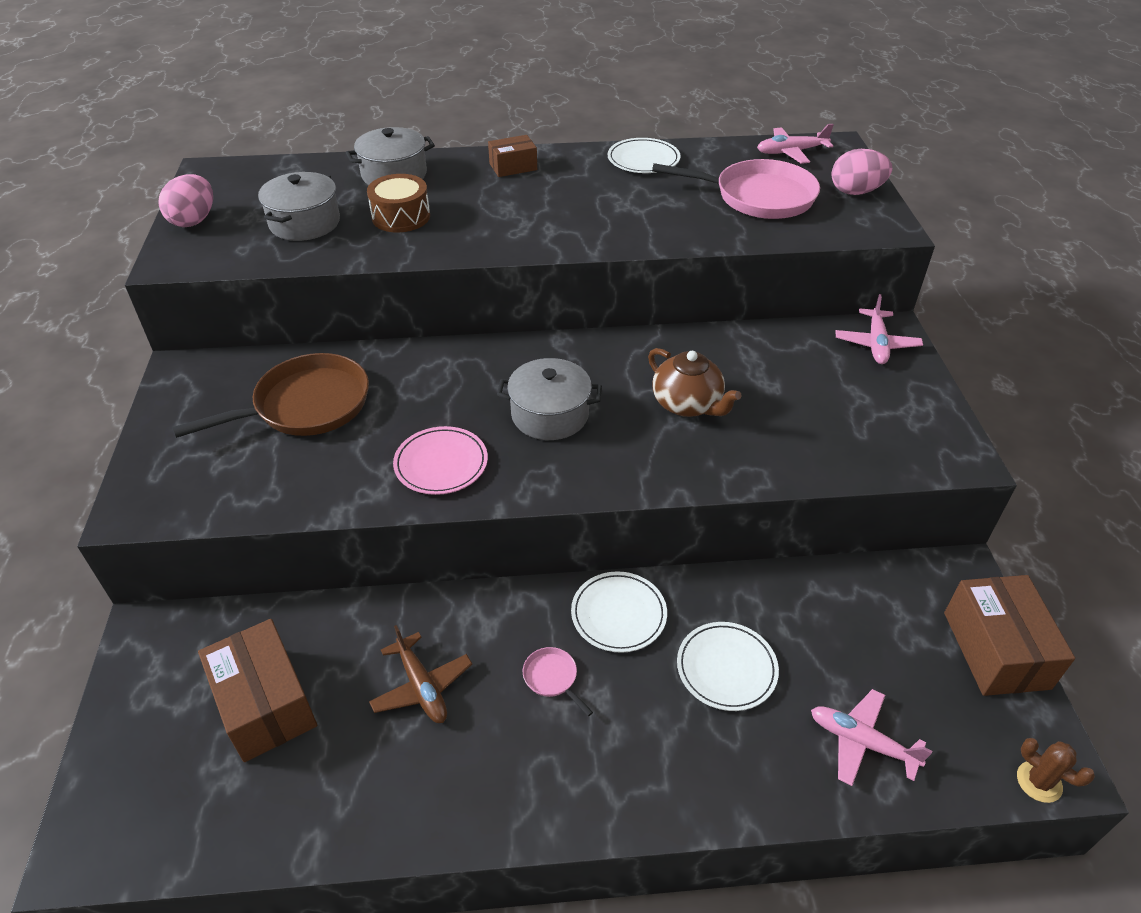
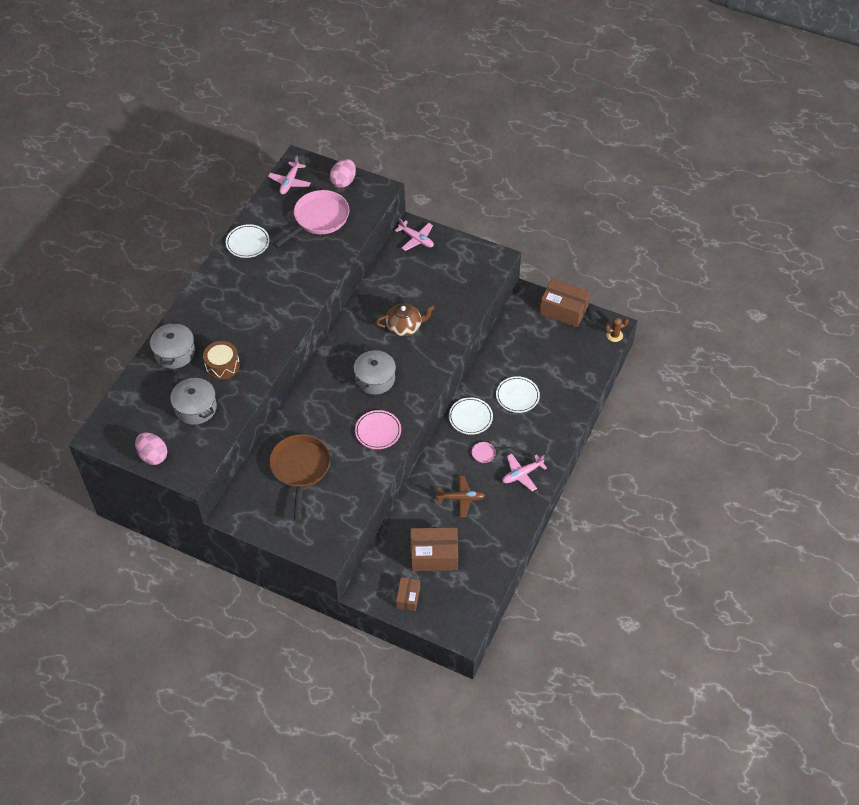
camera: 60 degrees left, 10 degrees up
(513, 167) = (209, 299): brown box -> brown box (408, 597)
(861, 742) = (571, 374): pink plane -> pink plane (522, 474)

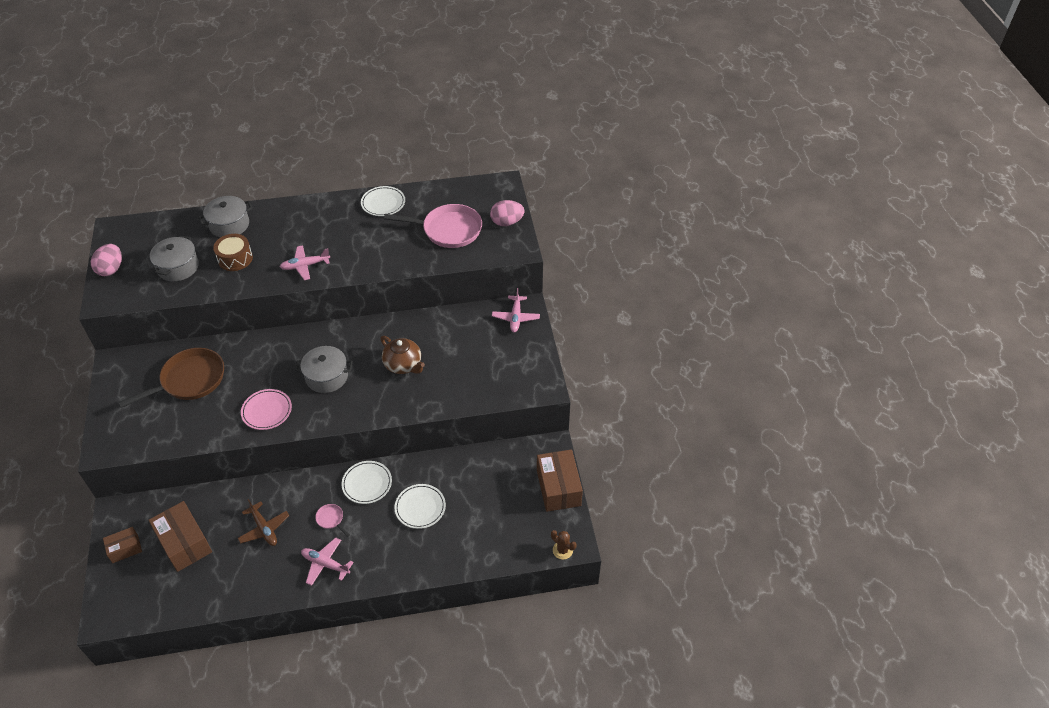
camera: 55 degrees right, 5 degrees down
(290, 182) = (474, 191): pink plane -> pink plane (305, 266)

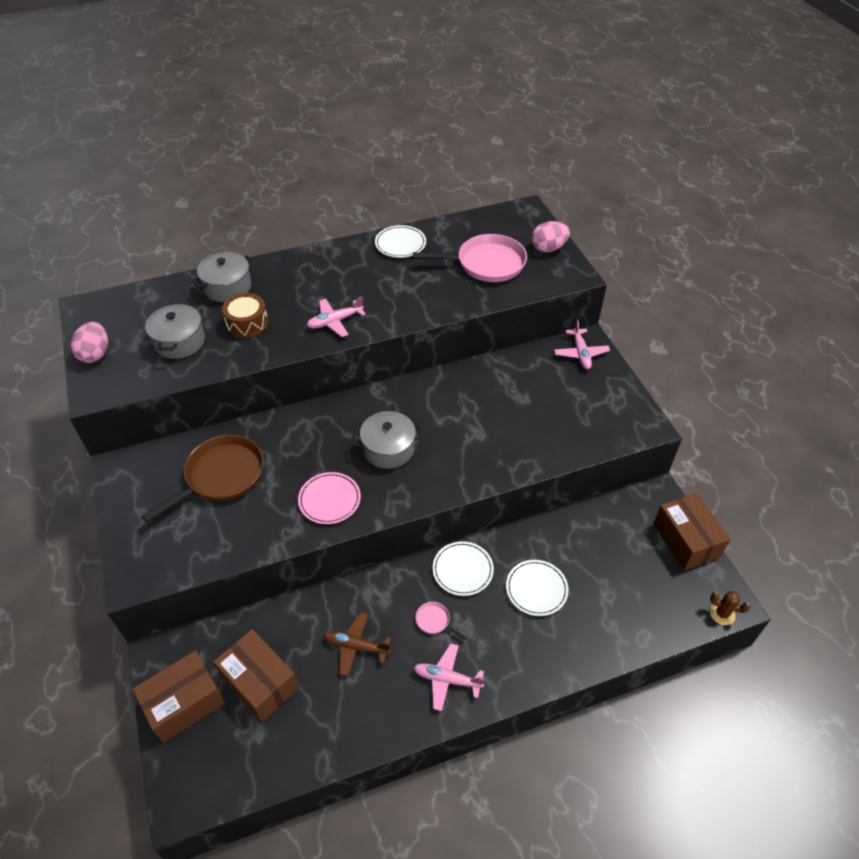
camera: 10 degrees left, 0 degrees up
(125, 549) = (184, 703): brown box -> brown box, size x1.75
(264, 528) = (356, 646): brown plane -> brown plane turned 150 degrees clockwise
(403, 365) = (474, 423): brown teapot -> none

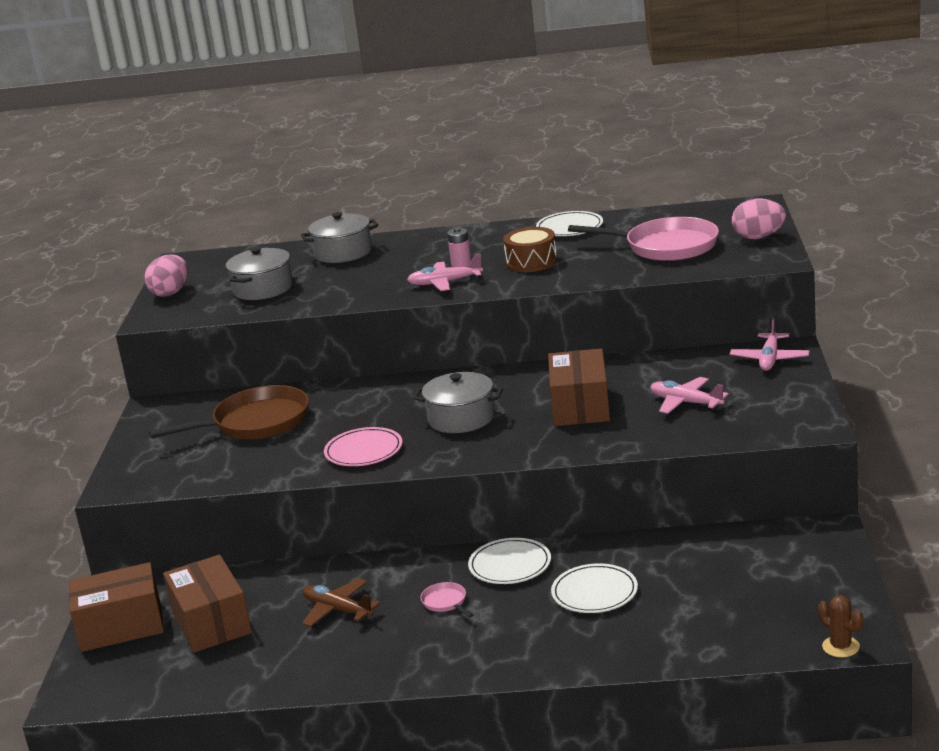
camera: 25 degrees right, 25 degrees down
(247, 323) = (345, 280): brown drum -> brown drum (531, 262)
(336, 296) = (461, 264): none -> pink battery
(447, 679) = (428, 651): pink plane -> pink plane (686, 403)
(686, 540) = (837, 575): brown box -> brown box (580, 406)

